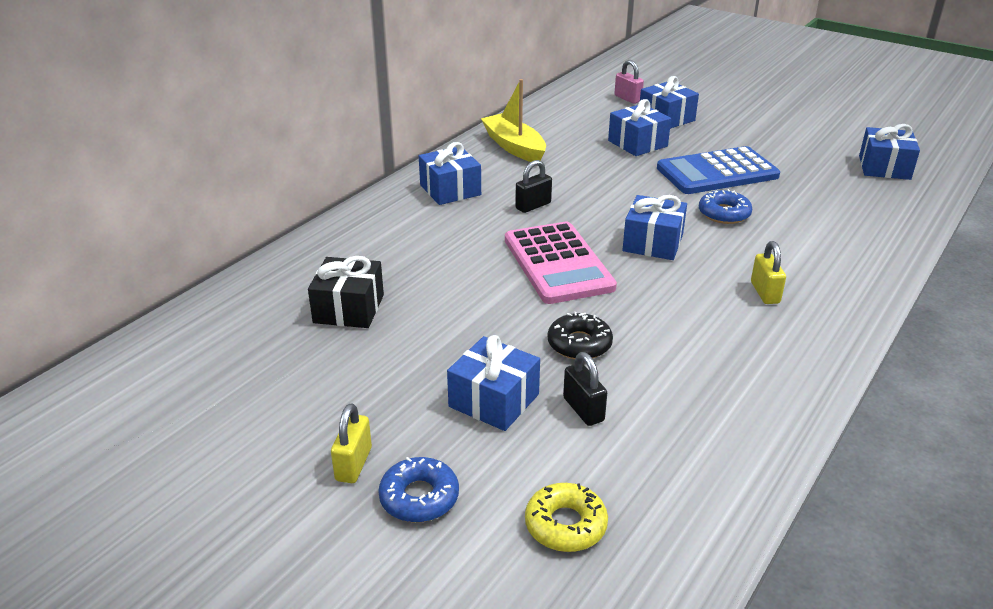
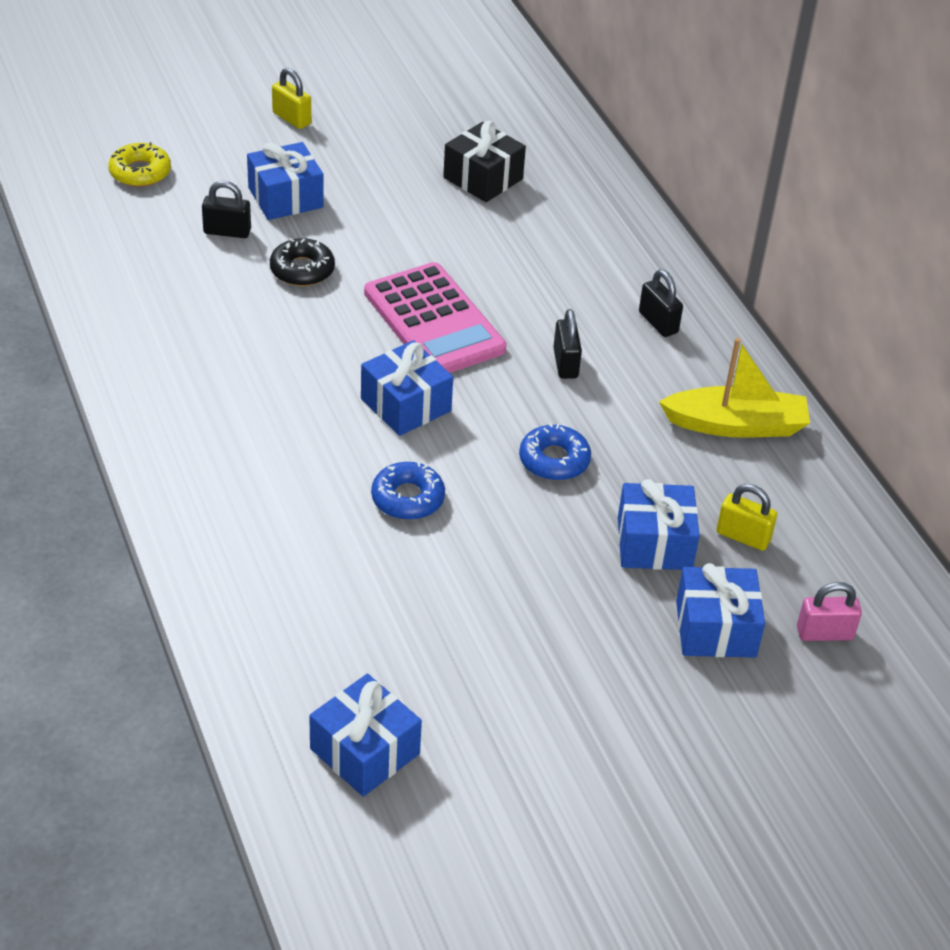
camera: 120 degrees right, 10 degrees up
(419, 497) = (231, 131): blue donut -> blue donut (554, 460)
(450, 190) = (658, 322): blue gift -> black padlock
(558, 263) = (434, 321): pink calculator -> pink calculator turned 135 degrees counterclockwise
(717, 172) = (507, 564): blue calculator -> none
(765, 293) = (245, 423): yellow padlock -> yellow padlock (743, 536)

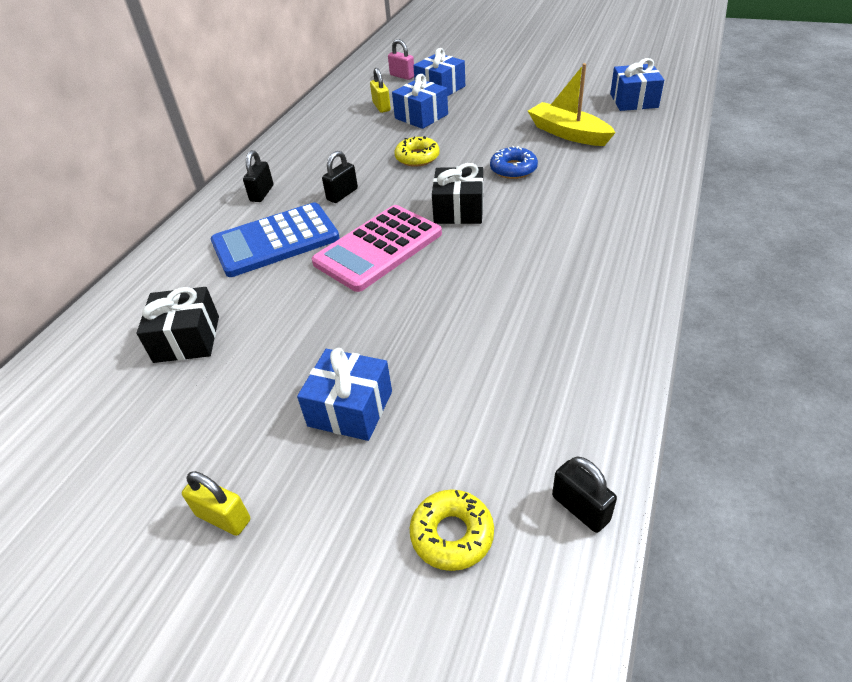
camera: 130 degrees left, 0 degrees up
(227, 231) = (438, 398): black padlock -> black padlock (580, 508)
(291, 118) = (223, 517): yellow padlock -> yellow padlock turned 60 degrees counterclockwise
(302, 270) = (417, 328): black donut -> none
(405, 405) = (459, 210): blue gift -> black gift
(434, 321) = (378, 248): pink calculator -> pink calculator turned 150 degrees counterclockwise
(549, 281) = (275, 241): none -> blue calculator
(554, 460) = (417, 157): blue donut -> yellow donut
(736, 425) = (312, 139): yellow boat -> yellow boat (568, 133)

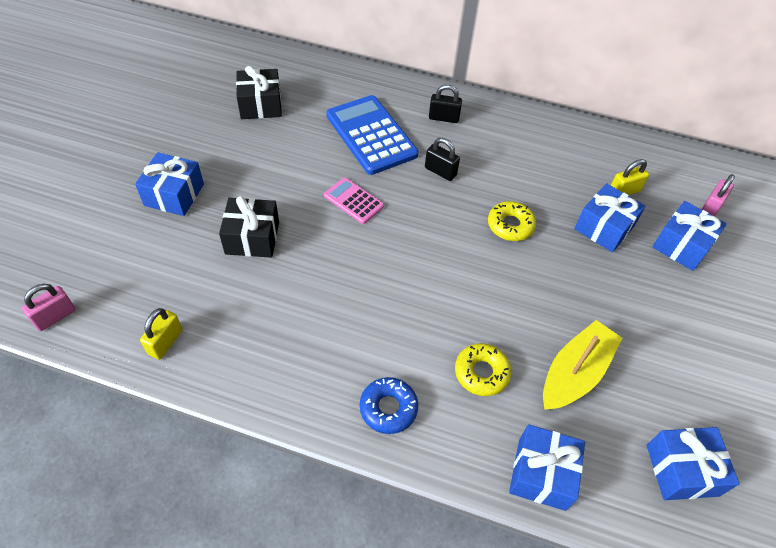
camera: 80 degrees right, 10 degrees up
(223, 517) = (108, 146): yellow padlock -> yellow padlock (165, 342)
(378, 248) = (353, 201): pink calculator -> pink calculator, size x0.53
(452, 534) = (60, 248): yellow donut -> yellow donut (481, 373)
(459, 210) = (410, 259): black gift -> black gift (252, 238)
(513, 169) = (487, 309): blue donut -> blue donut (388, 408)
(580, 508) = (55, 316): black padlock -> pink padlock
(659, 148) = (542, 474): none -> blue gift

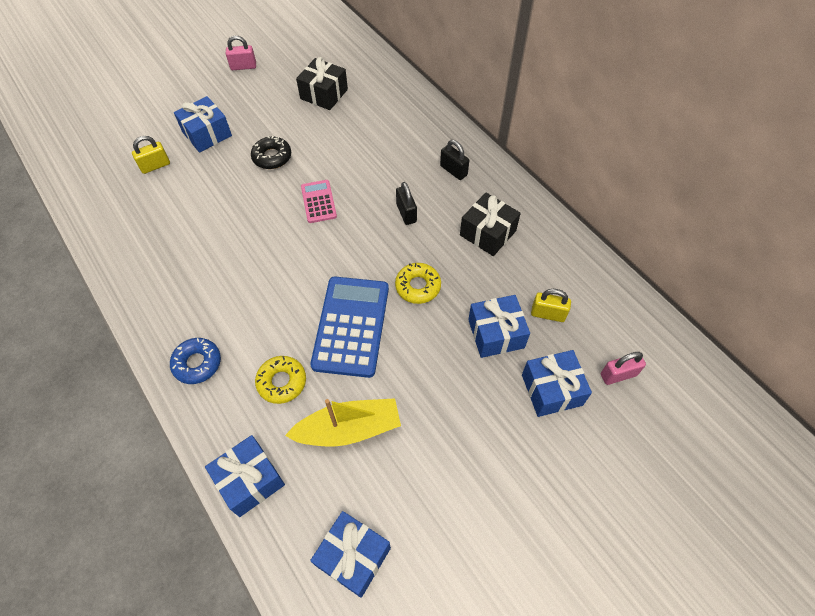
camera: 40 degrees right, 5 degrees up
(55, 316) = (71, 179): pink padlock -> pink padlock (243, 66)
(165, 342) = (112, 232): yellow padlock -> yellow padlock (155, 166)
(252, 238) = (226, 191): black gift -> black gift (487, 233)
(267, 184) = (272, 157): none -> black donut
(371, 135) = (381, 157): blue calculator -> blue calculator (351, 326)

